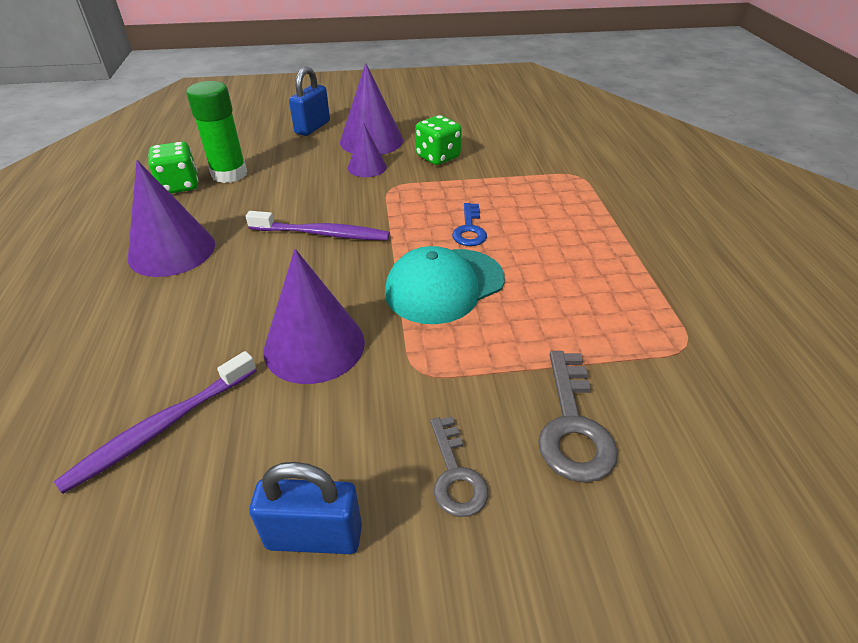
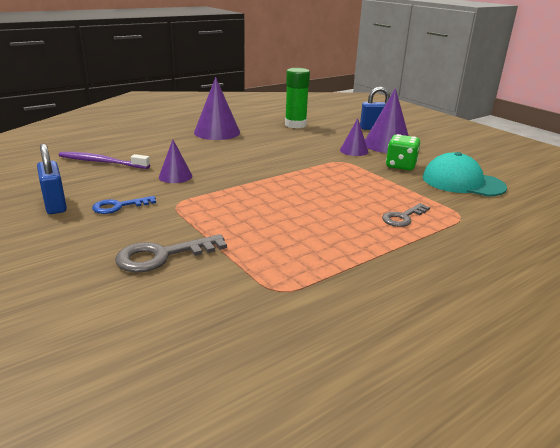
camera: 60 degrees right, 15 degrees down
(179, 185) = (270, 119): green dice -> none
(314, 345) = (175, 176): purple cone -> purple cone, size x0.57
(321, 234) = (269, 156): purple toothbrush -> none
(444, 286) = (257, 196): turquoise cap -> turquoise cap (462, 182)
(455, 475) = (106, 228): grey key -> grey key (403, 217)
(469, 229) = (326, 192): blue key -> blue key (119, 206)

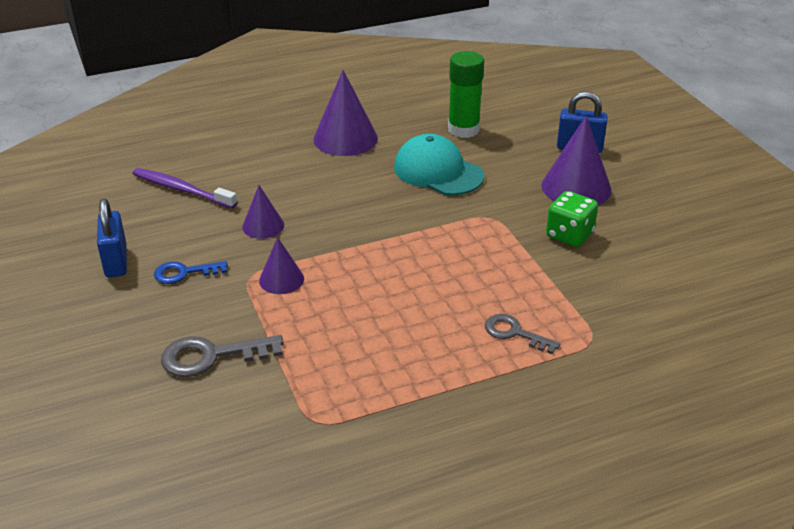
camera: 15 degrees right, 10 degrees up
(354, 151) = (520, 196): purple cone -> purple cone (281, 279)
(403, 217) = (514, 333): grey key -> grey key turned 60 degrees clockwise
(462, 182) = (637, 278): turquoise cap -> turquoise cap (438, 171)

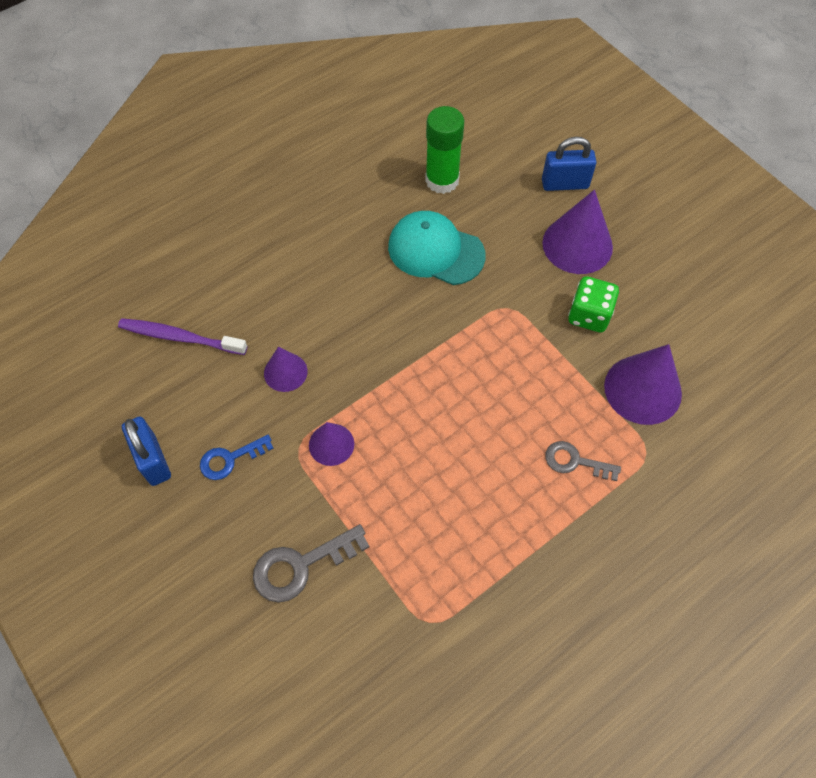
camera: 15 degrees left, 25 degrees up
(345, 138) = (324, 220): purple cone -> purple cone (642, 389)

